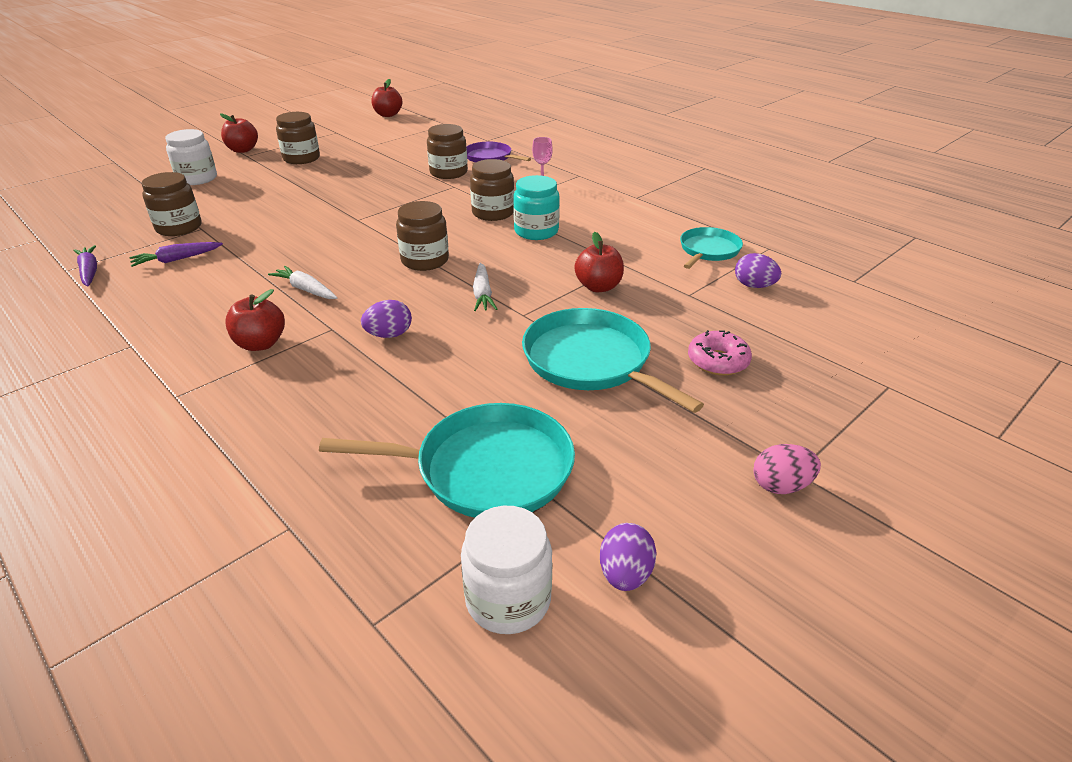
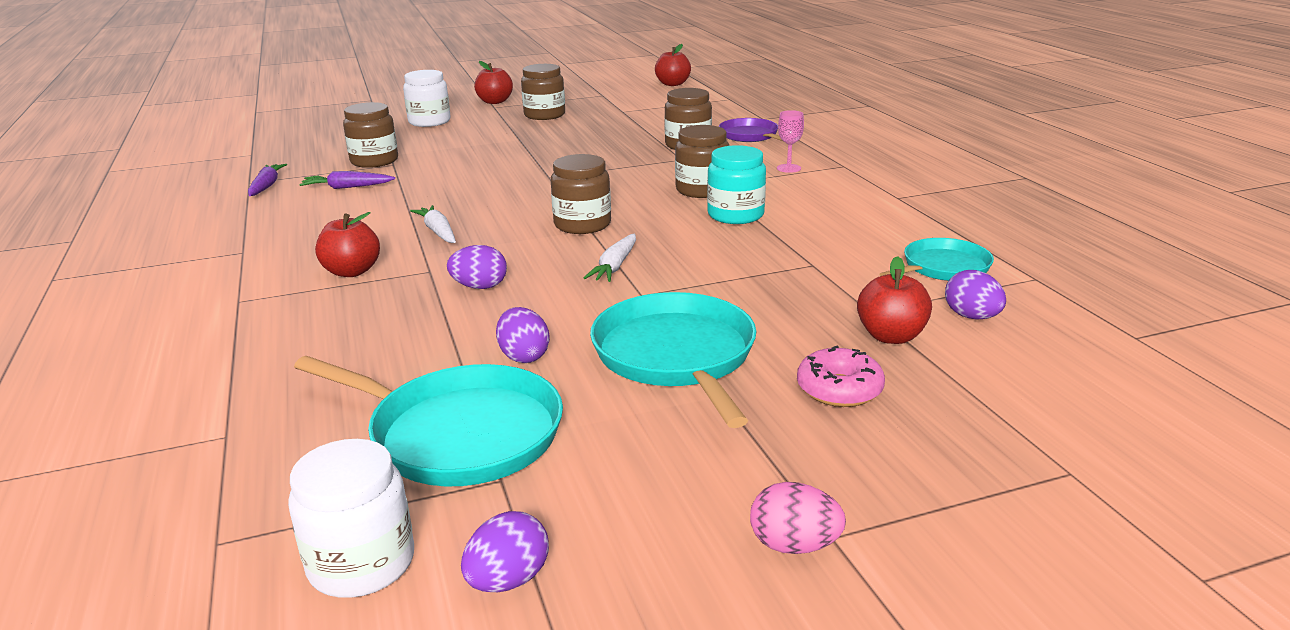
camera: 25 degrees right, 10 degrees down
(479, 389) = (524, 356): none -> purple egg
(598, 287) = (758, 282): red apple -> red apple (891, 336)

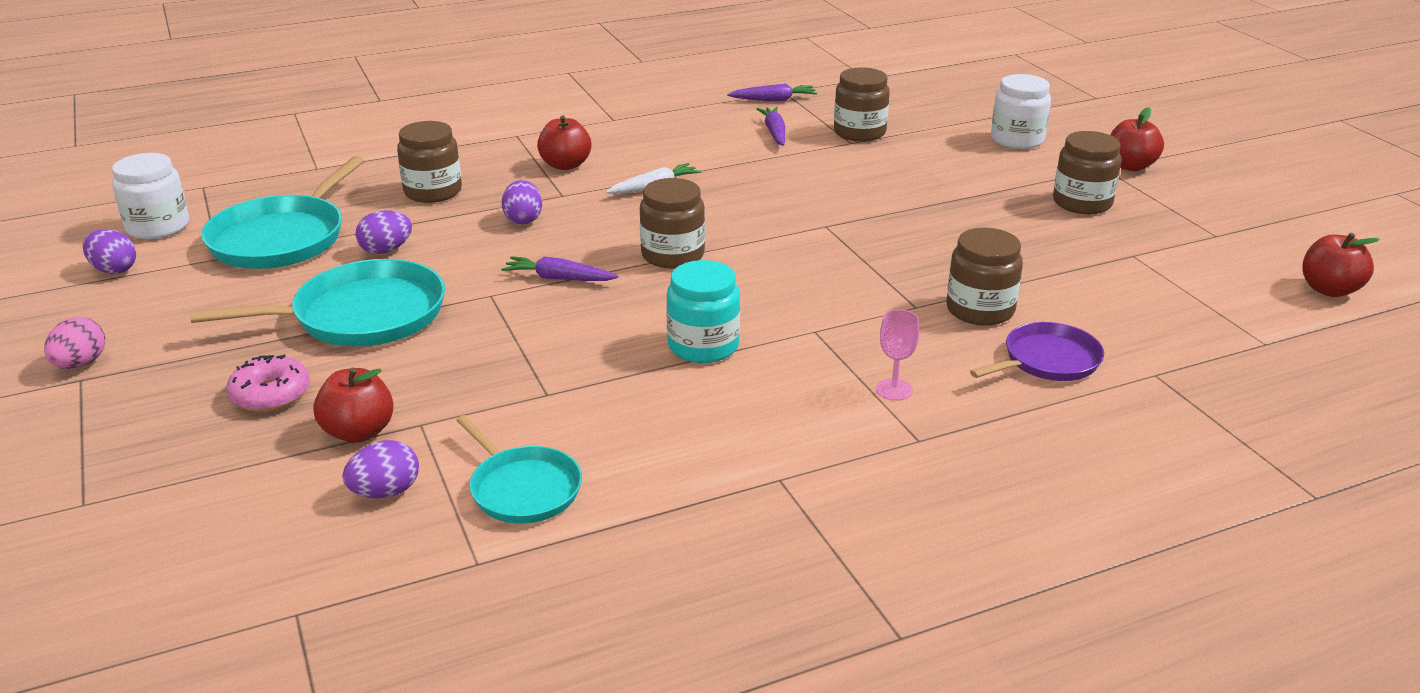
camera: 85 degrees right, 5 degrees up
(615, 266) = (558, 278): white carrot -> purple carrot
(702, 190) = (791, 323): brown jar -> brown jar (433, 191)

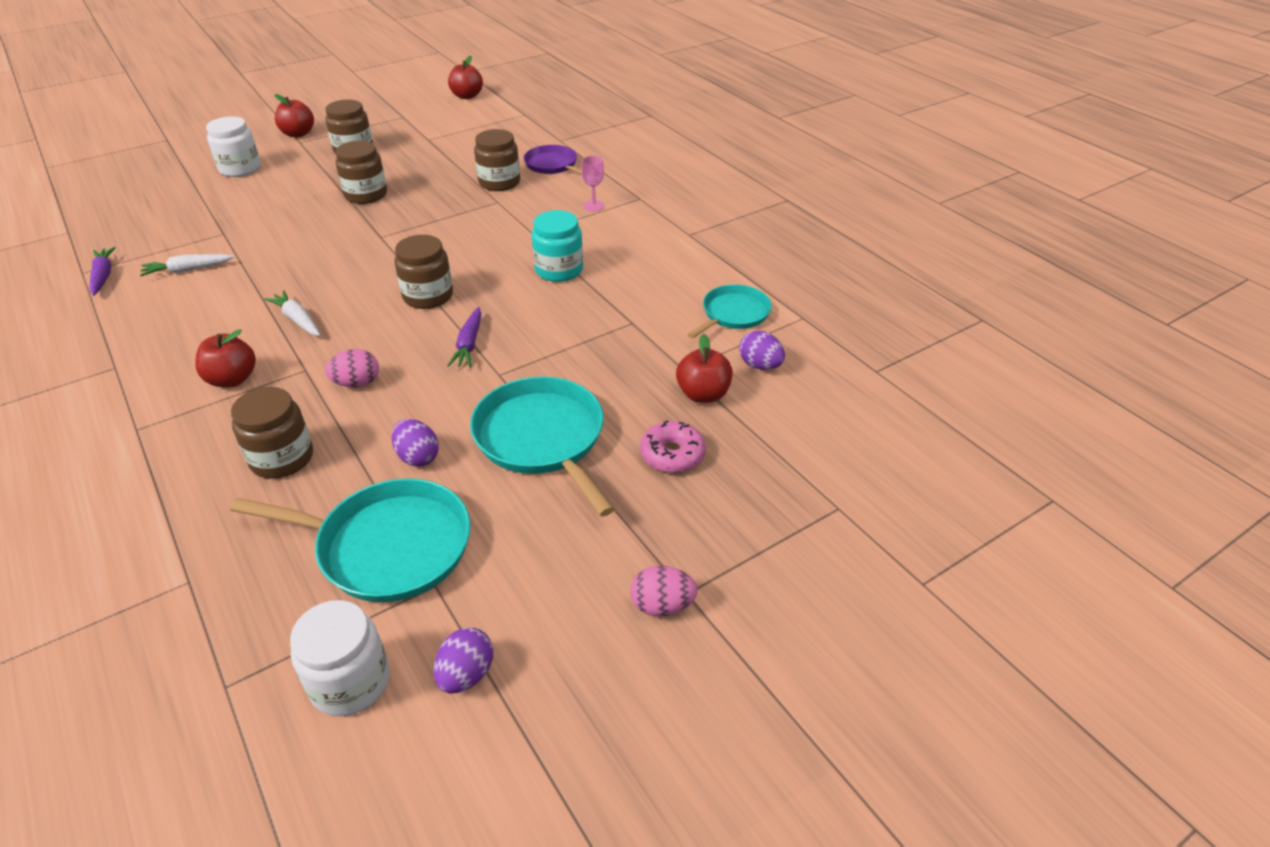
camera: 100 degrees left, 10 degrees up
(523, 220) = (357, 383): purple egg -> pink egg
(774, 132) = (187, 270): purple carrot -> white carrot
(859, 132) = (202, 230): brown jar -> brown jar (366, 195)

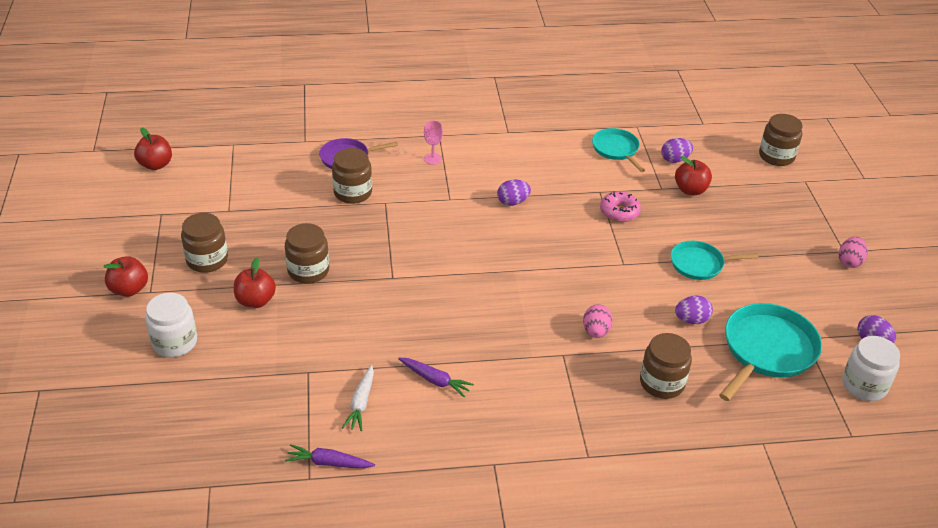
camera: 65 degrees left, 0 degrees up
(232, 379) = (553, 395): red apple -> red apple (256, 301)
(297, 320) = (491, 347): white carrot -> none
(428, 296) = (504, 273): brown jar -> brown jar (776, 156)
(469, 344) = (580, 268): purple carrot -> purple carrot (435, 380)
(542, 439) = (699, 264): turquoise pan -> turquoise pan, size x0.61
(559, 270) = (512, 202): turquoise jar -> purple egg
(672, 455) = (738, 220): pink donut -> pink donut (619, 212)

